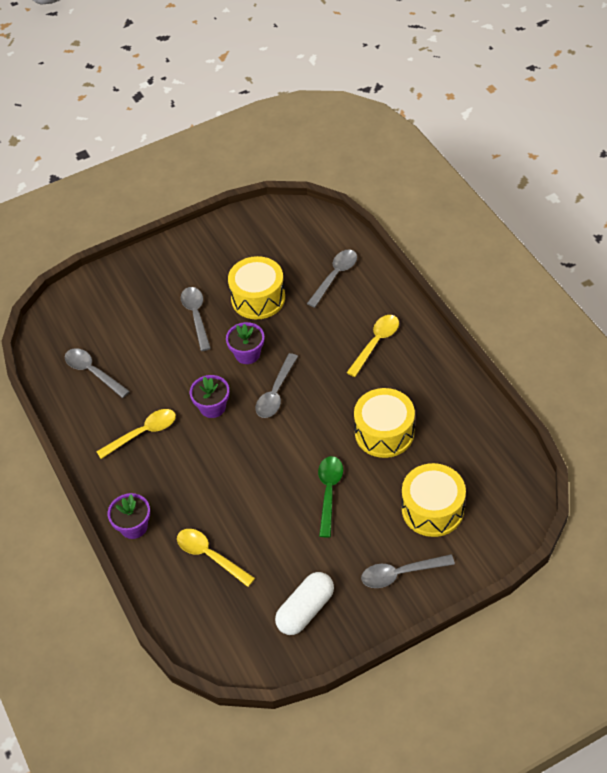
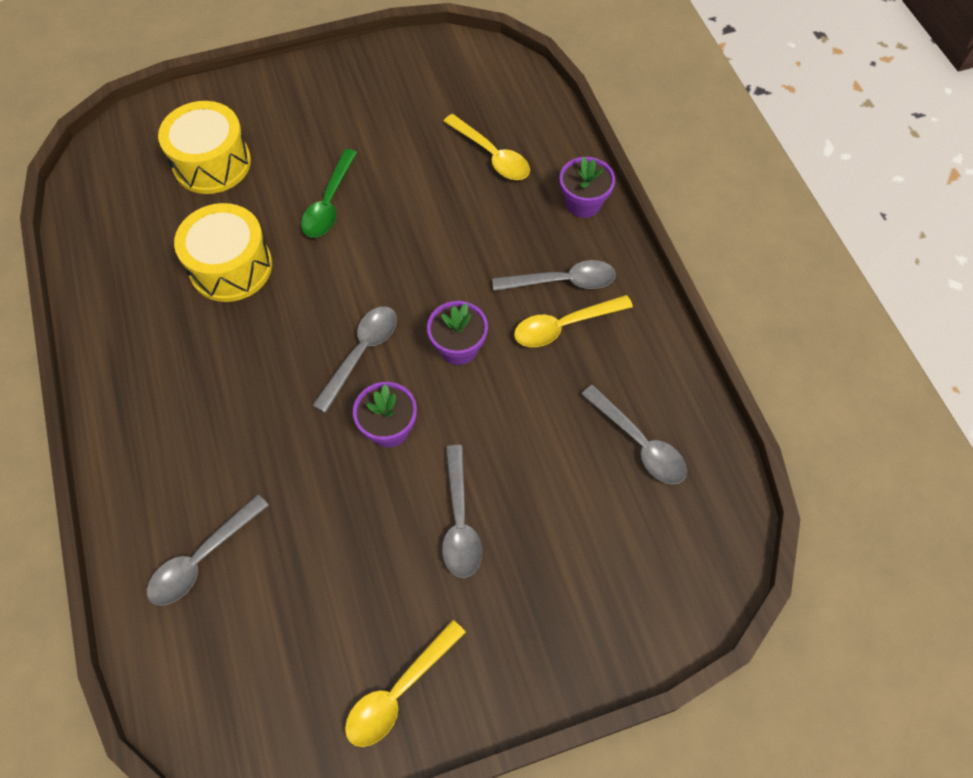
camera: 175 degrees left, 10 degrees up
(258, 298) = (347, 538): yellow drum -> none
(305, 610) = (394, 86): white capsule -> none
(376, 343) = (186, 409): yellow spoon -> yellow spoon (399, 691)
(400, 574) = (278, 103): grey spoon -> grey spoon (562, 281)

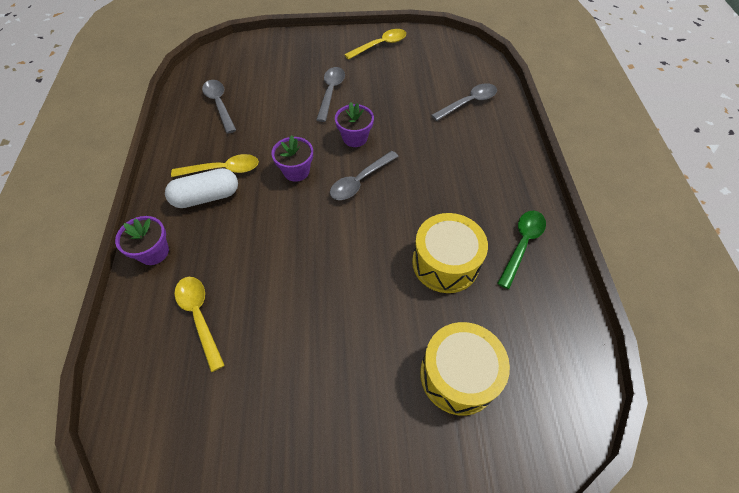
camera: 165 degrees left, 5 degrees down
(329, 203) = (356, 302): green spoon -> green spoon (522, 244)
(562, 281) = (206, 197): grey spoon -> white capsule

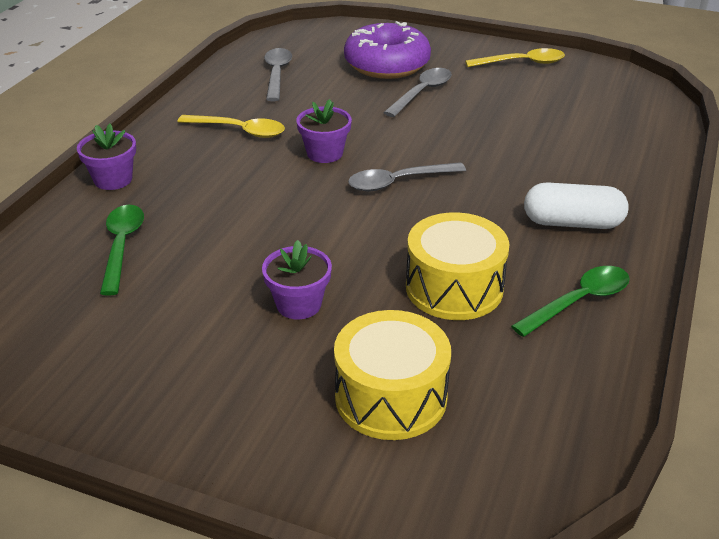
camera: 25 degrees right, 20 degrees down
(199, 316) = (122, 246): yellow spoon -> green spoon
(206, 197) = (203, 149): white capsule -> white capsule (572, 223)
(293, 72) = (387, 65): none -> purple donut
(355, 138) = (421, 141): purple flower pot -> purple flower pot (299, 304)
(468, 103) = (607, 144): grey spoon -> none

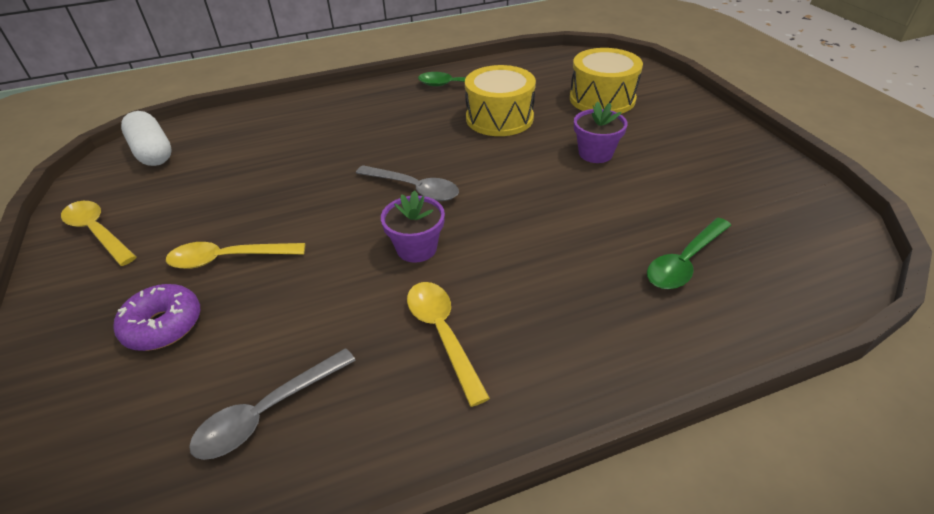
camera: 130 degrees left, 5 degrees up
(113, 179) = (639, 353): purple flower pot -> none
(387, 65) = (163, 325): purple donut -> purple donut, size x0.61
(422, 93) = (228, 259): grey spoon -> yellow spoon
(572, 223) = (380, 111): white capsule -> white capsule (153, 152)

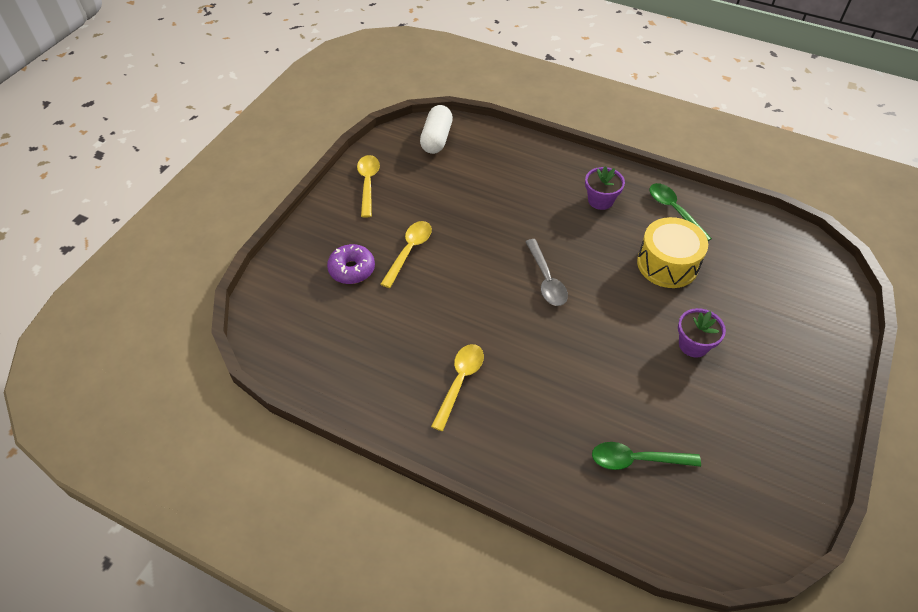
camera: 45 degrees right, 10 degrees up
(228, 259) = (409, 251): yellow spoon -> yellow spoon turned 75 degrees clockwise
(267, 412) = (354, 352): grey spoon -> none
(416, 248) = (502, 322): purple flower pot -> purple flower pot (600, 200)
(602, 99) = (768, 304): yellow drum -> none

